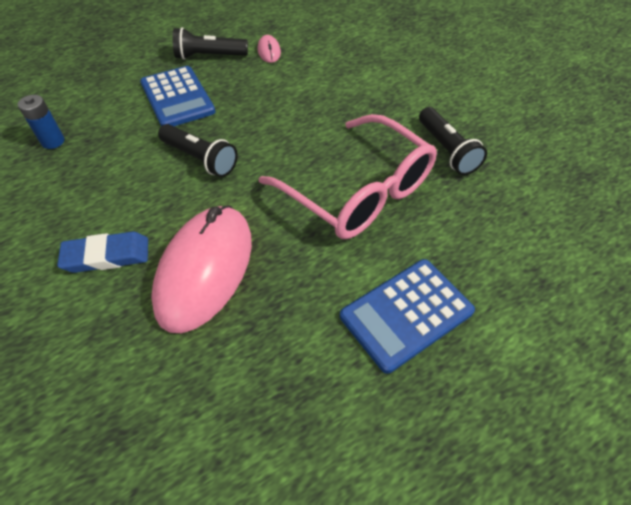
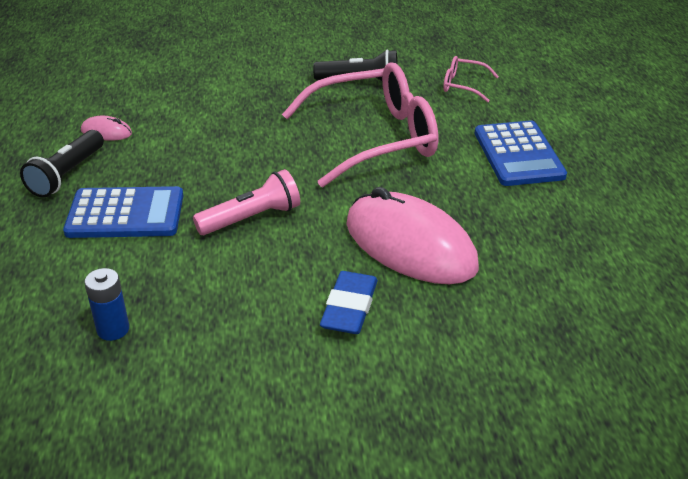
camera: 65 degrees left, 15 degrees down
(200, 159) = (251, 218): black flashlight -> pink flashlight
(506, 226) = (463, 85): none -> pink glasses

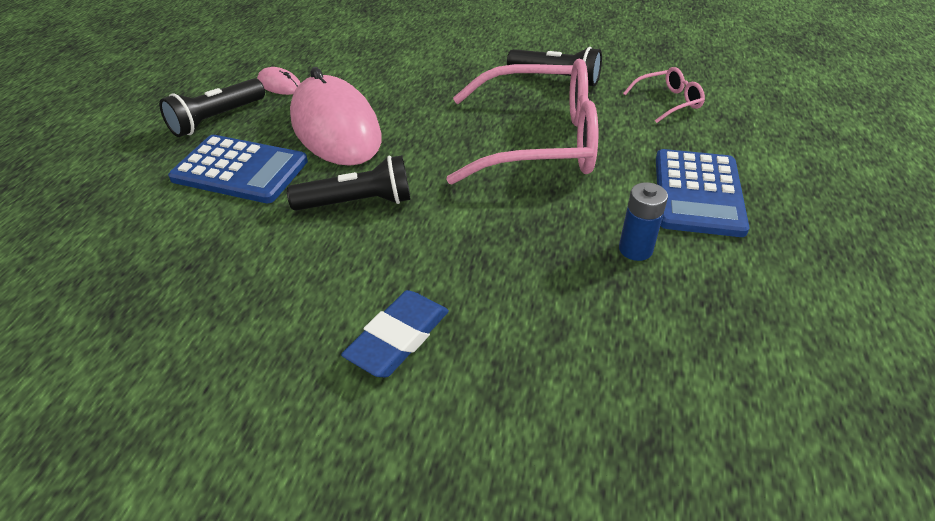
camera: 20 degrees right, 5 degrees up
(113, 329) = (140, 295): blue battery -> blue battery (635, 249)
(251, 218) = (357, 202): pink flashlight -> black flashlight
(410, 245) = (511, 276): pink mouse -> pink mouse (335, 128)
(463, 85) = (668, 102): pink glasses -> pink glasses turned 120 degrees clockwise

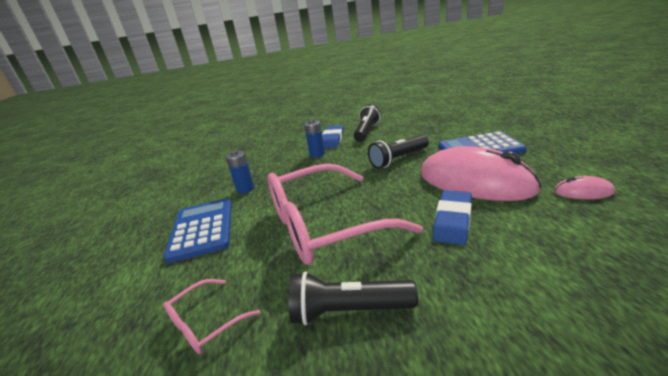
camera: 160 degrees right, 15 degrees down
(217, 119) = (556, 159): black flashlight -> black flashlight (366, 132)
(416, 102) = (452, 220): none -> blue eraser
(466, 293) = (317, 154): none -> blue battery

